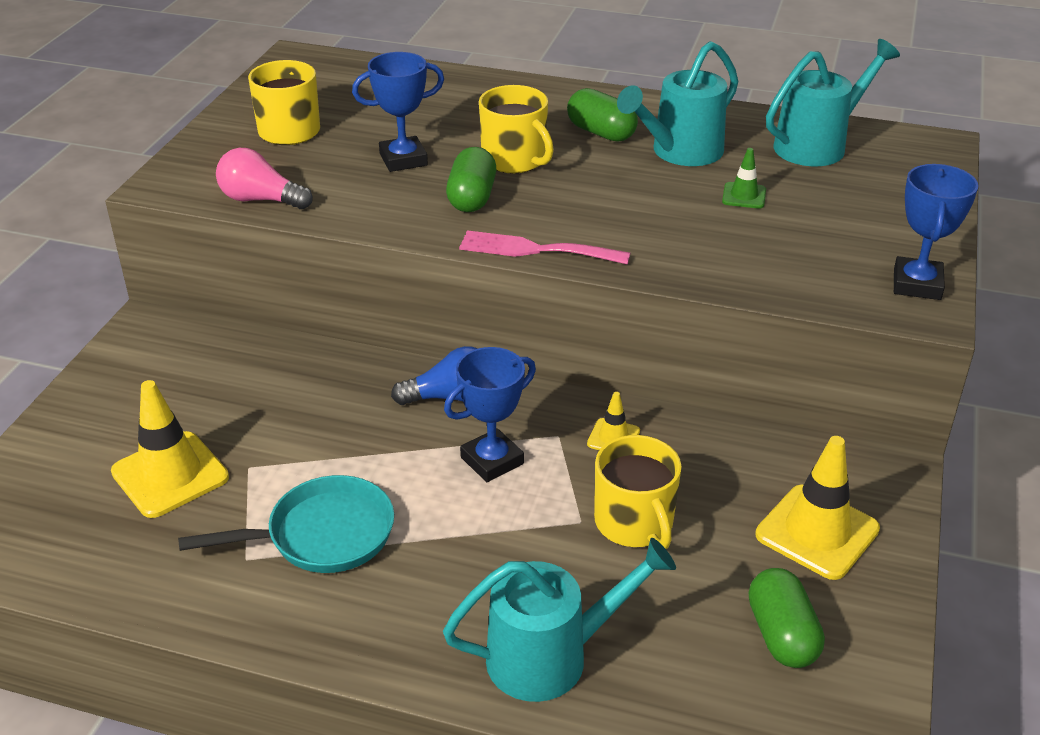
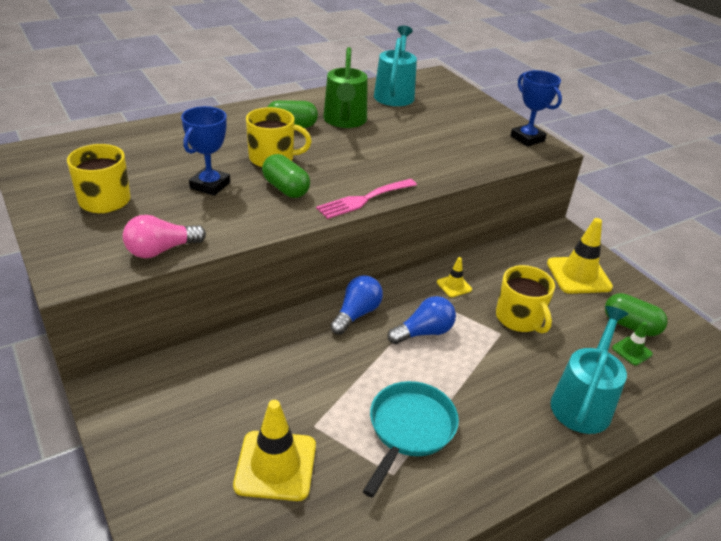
camera: 50 degrees left, 0 degrees up
(492, 460) = (423, 332): blue trophy -> blue light bulb
(634, 523) = (519, 318): yellow mug -> yellow mug turned 45 degrees clockwise
(680, 152) = (345, 121): turquoise watering can -> green watering can
(744, 196) = (405, 130): green traffic cone -> green traffic cone (632, 351)

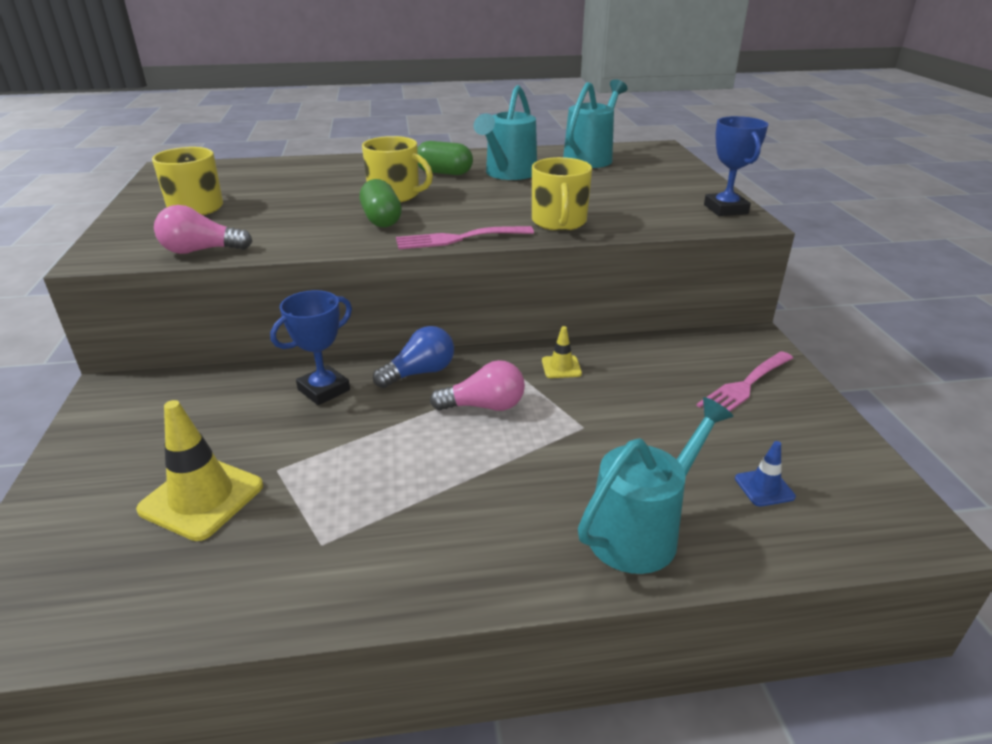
camera: 25 degrees right, 5 degrees down
(210, 185) = (307, 208): blue trophy -> blue trophy (324, 390)
(345, 121) = (508, 174): green watering can -> turquoise watering can
(409, 429) = (382, 502): turquoise pan -> none
(423, 332) = (484, 406): blue light bulb -> pink light bulb
(519, 318) = (622, 416): yellow mug -> yellow mug (559, 222)
(578, 275) = (744, 386): yellow traffic cone -> pink fork
(630, 325) = (784, 457): green capsule -> none
(632, 351) = (764, 487): green traffic cone -> blue traffic cone

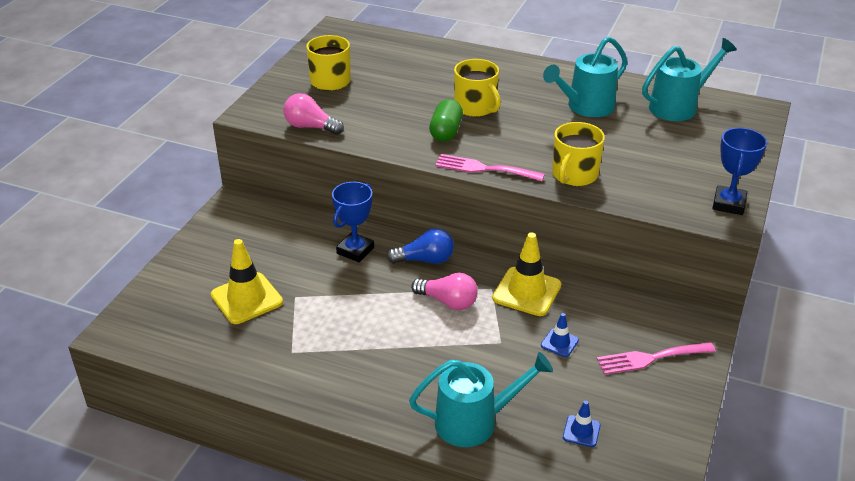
camera: 30 degrees right, 5 degrees up
(324, 390) = (355, 250): blue trophy -> blue trophy turned 45 degrees counterclockwise
(444, 173) = (535, 91): green capsule -> none
(561, 367) = (527, 292): yellow traffic cone -> yellow traffic cone, size x1.97
(644, 404) = (559, 343): none -> blue traffic cone

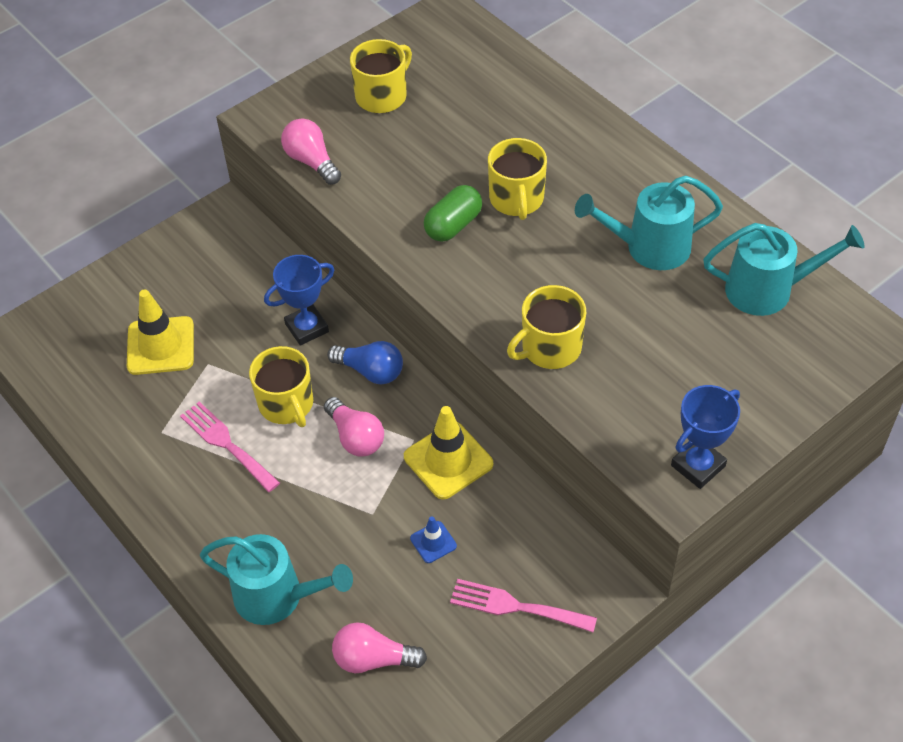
camera: 30 degrees right, 15 degrees up
(378, 300) = (286, 404): none -> yellow mug
(484, 168) = (454, 297): pink fork -> pink fork (226, 444)
(581, 431) = (373, 659): blue traffic cone -> pink light bulb

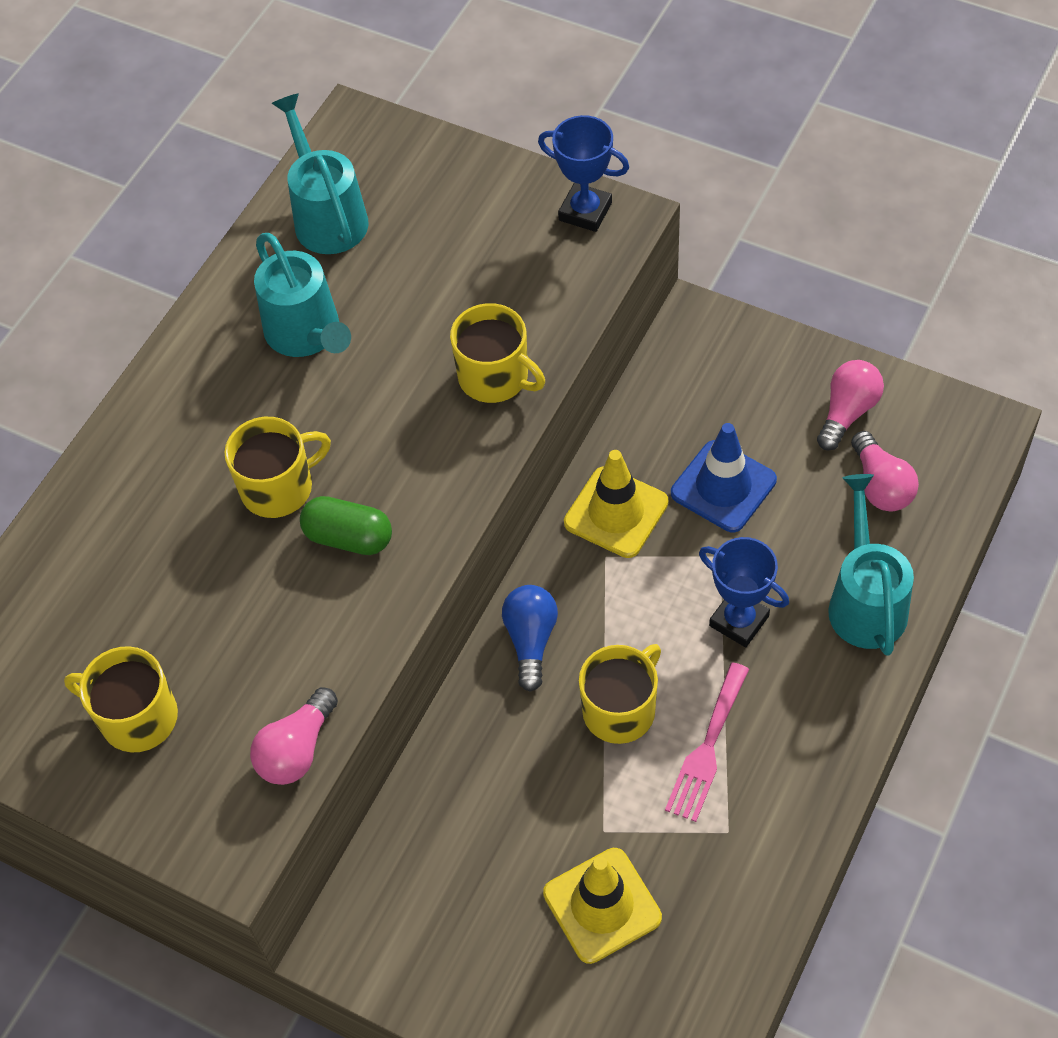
camera: 110 degrees left, 5 degrees up
(307, 328) = (496, 741): blue trophy -> blue trophy (739, 621)
(355, 437) = (630, 616): pink light bulb -> pink light bulb (847, 412)
(433, 542) = (723, 486): blue traffic cone -> blue traffic cone, size x1.97
(515, 606) = (756, 390): pink fork -> none

